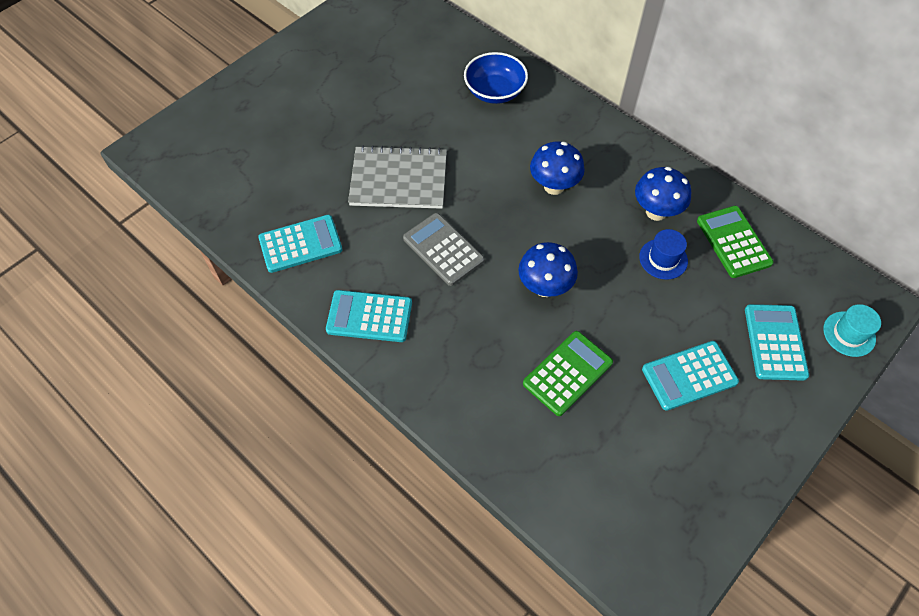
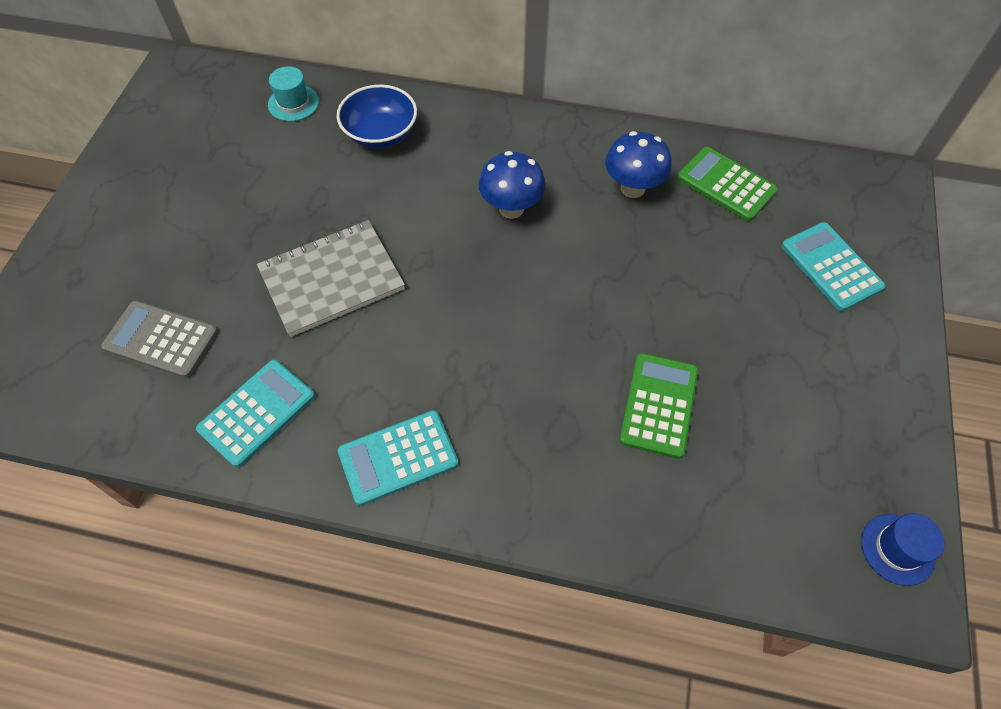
camera: 30 degrees left, 0 degrees up
(443, 249) = (435, 335): grey calculator -> grey calculator (161, 340)
(544, 287) = (573, 323): blue mushroom -> none
(663, 259) = (672, 233): blue hat -> blue hat (897, 549)
(689, 376) = (778, 343): turquoise calculator -> none
(849, 334) = (887, 225): turquoise hat -> turquoise hat (293, 103)

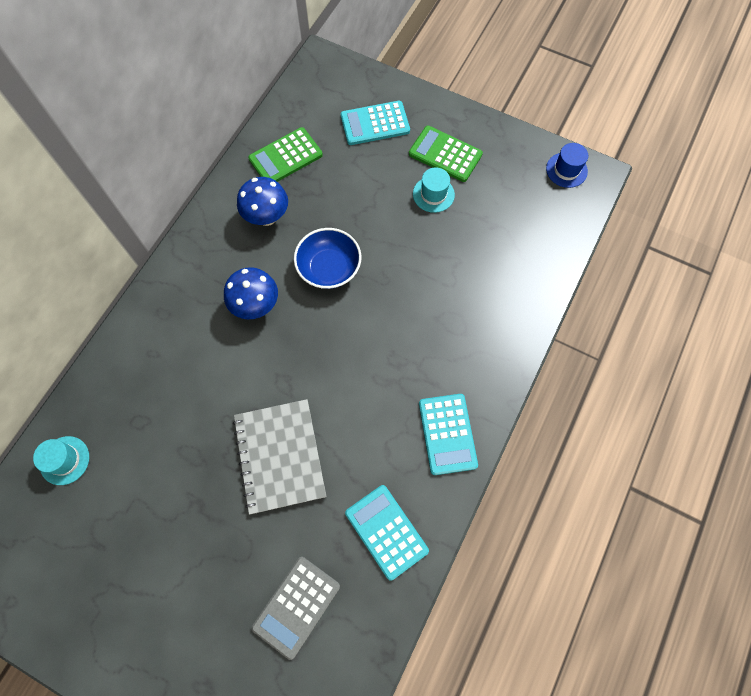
camera: 75 degrees left, 10 degrees up
(380, 134) = (136, 389): blue bowl -> blue bowl (329, 268)
(659, 405) = (449, 259): green calculator -> green calculator (445, 154)
(754, 363) = (433, 194): none -> turquoise hat

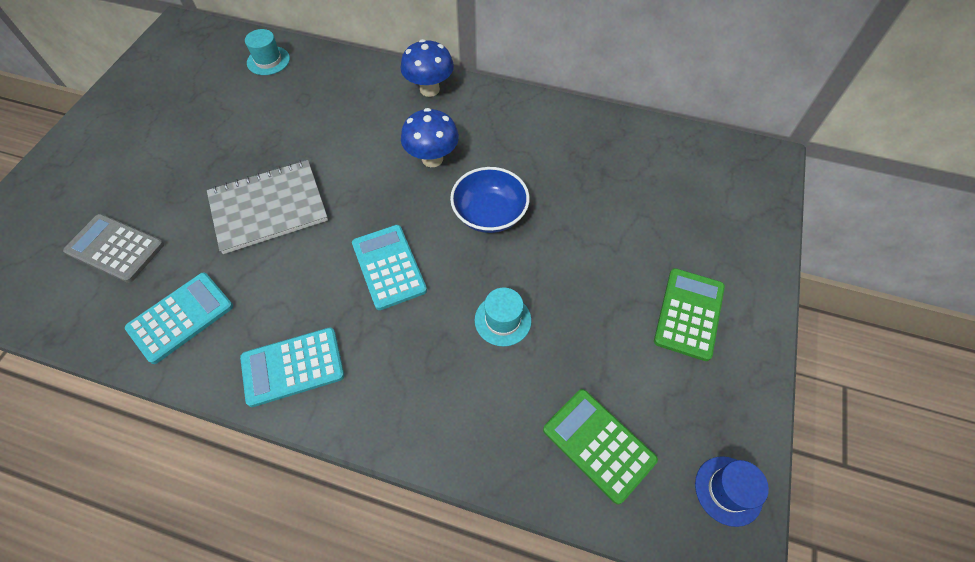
camera: 80 degrees right, 10 degrees down
(267, 217) = (539, 148): blue mushroom -> blue mushroom (429, 89)
(285, 157) = (620, 151): green calculator -> green calculator (598, 445)
(375, 124) = (703, 228): turquoise calculator -> turquoise calculator (389, 267)
(433, 194) = (622, 308): turquoise hat -> turquoise hat (503, 320)

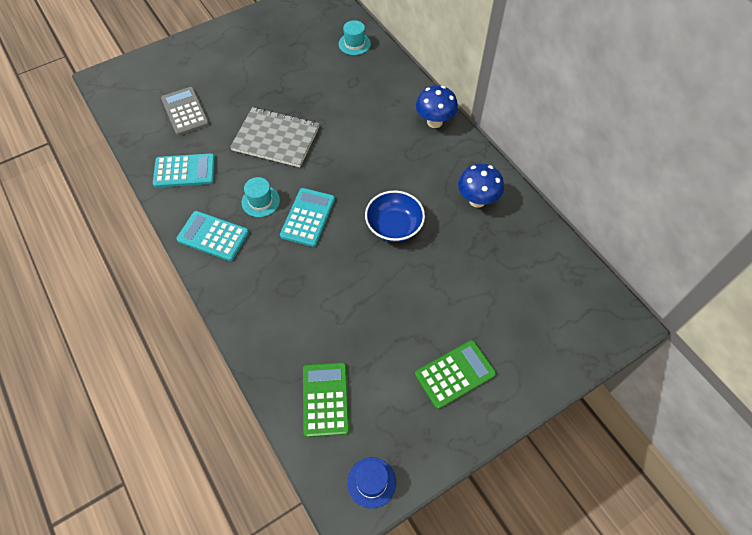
camera: 40 degrees right, 0 degrees up
(432, 159) = (393, 169): blue mushroom -> blue mushroom (477, 200)
(503, 320) = (341, 293): turquoise hat -> turquoise hat (260, 201)

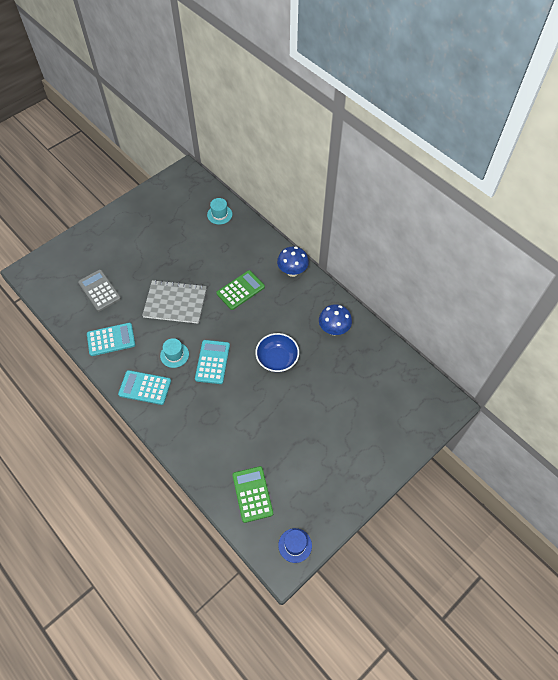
camera: 10 degrees left, 0 degrees up
(455, 374) = (339, 461): green calculator -> green calculator (240, 290)

